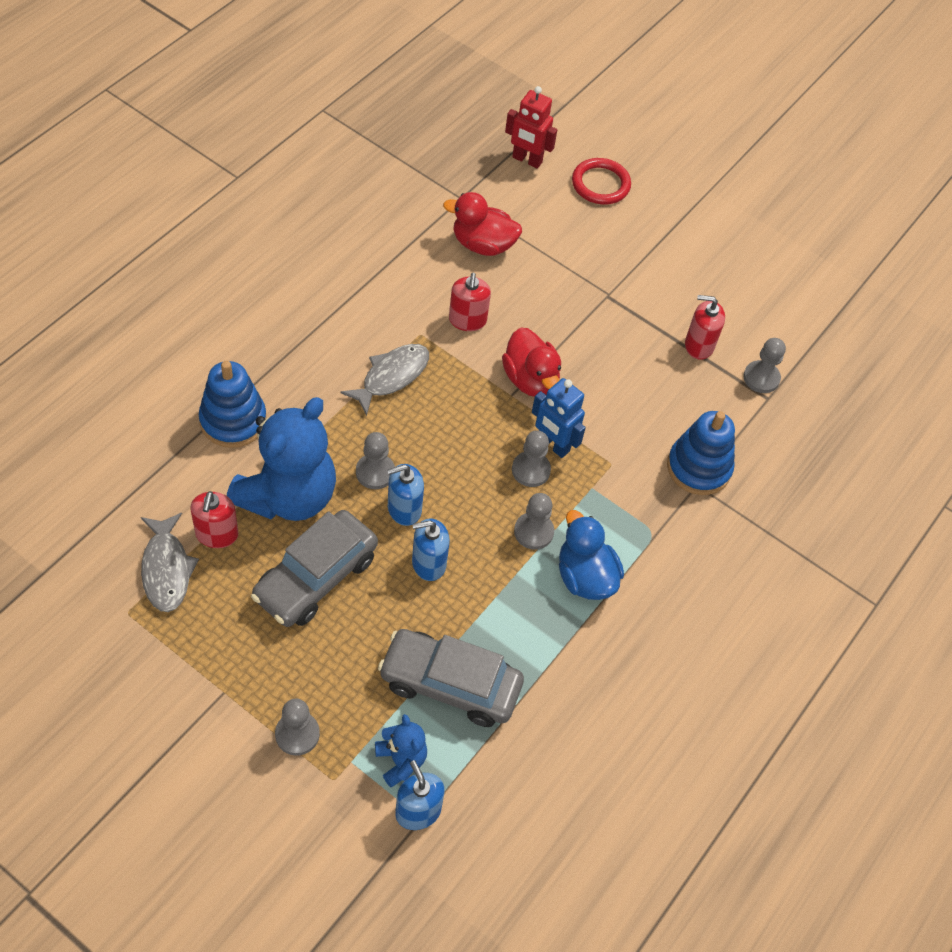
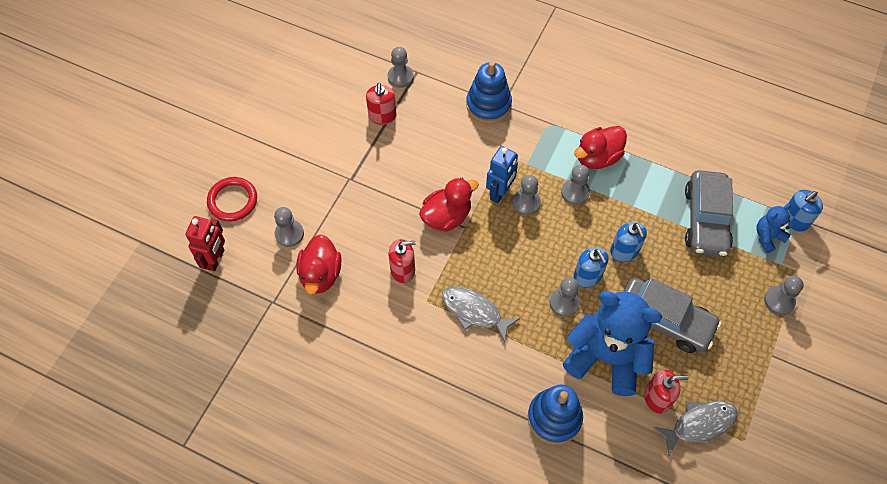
camera: 95 degrees left, 5 degrees up
(543, 226) = (289, 234): none -> grey pawn
(585, 577) = (597, 157): blue duck -> red duck

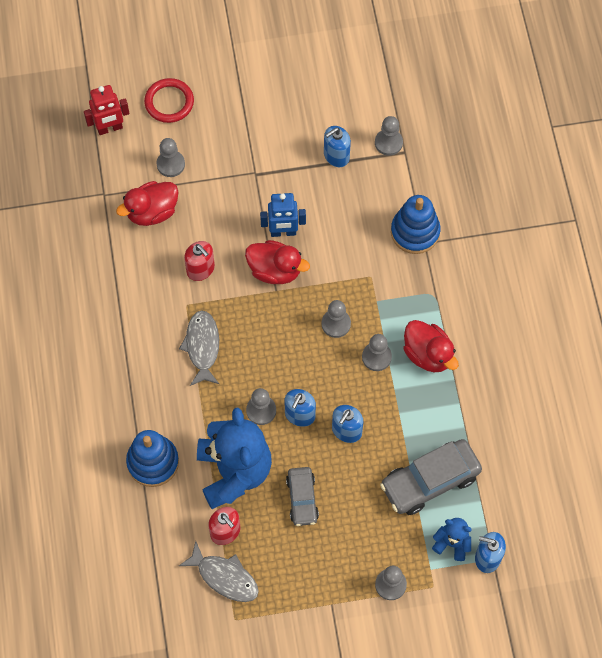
camera: 55 degrees right, 5 degrees up
(382, 116) = (336, 156): red soap dispenser -> blue soap dispenser
(500, 192) = (330, 297): blue robot -> blue robot (283, 232)
(597, 157) = (428, 354): red duck -> red duck turned 150 degrees counterclockwise
(664, 320) = (302, 499): grey car -> grey car, size x0.60

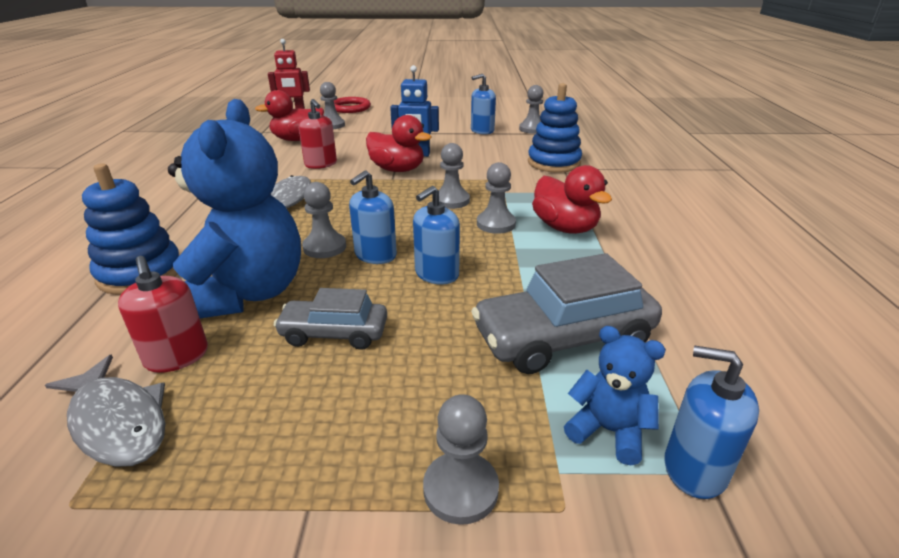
camera: 10 degrees right, 35 degrees down
(302, 499) = (334, 333): grey car -> grey car turned 90 degrees clockwise

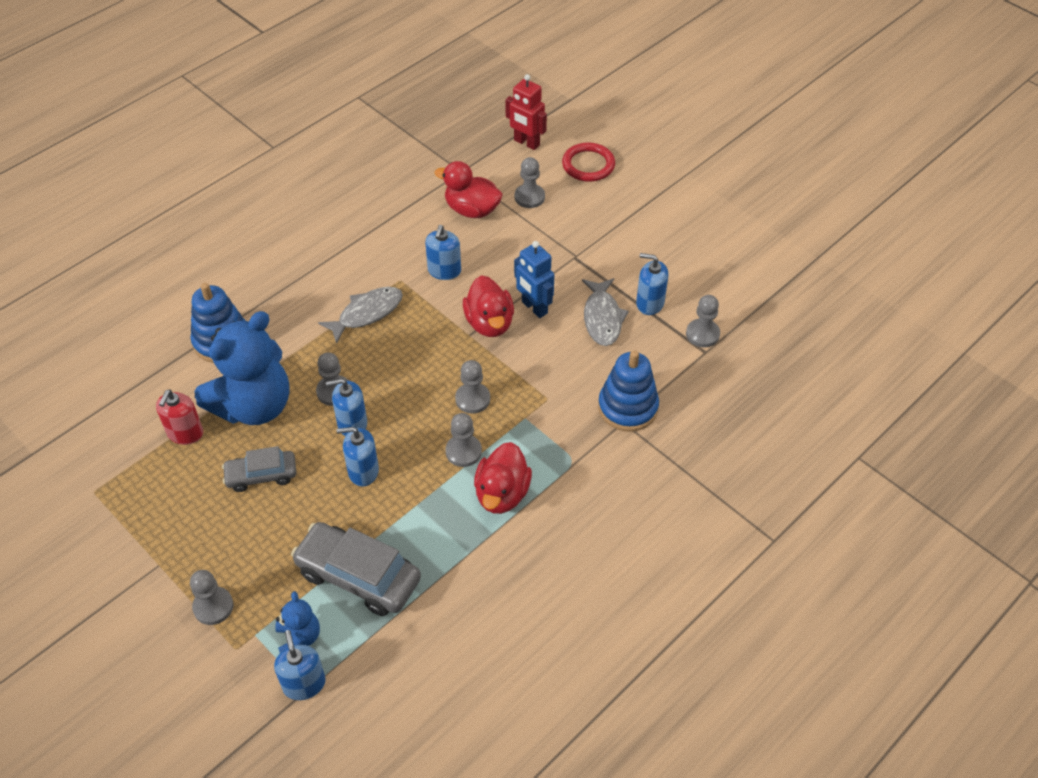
camera: 45 degrees right, 20 degrees up
(118, 421) = (135, 458): grey fish -> grey fish (602, 318)
(321, 164) = (444, 271): red soap dispenser -> blue soap dispenser
(334, 333) = (261, 475): grey car -> grey car turned 60 degrees counterclockwise

